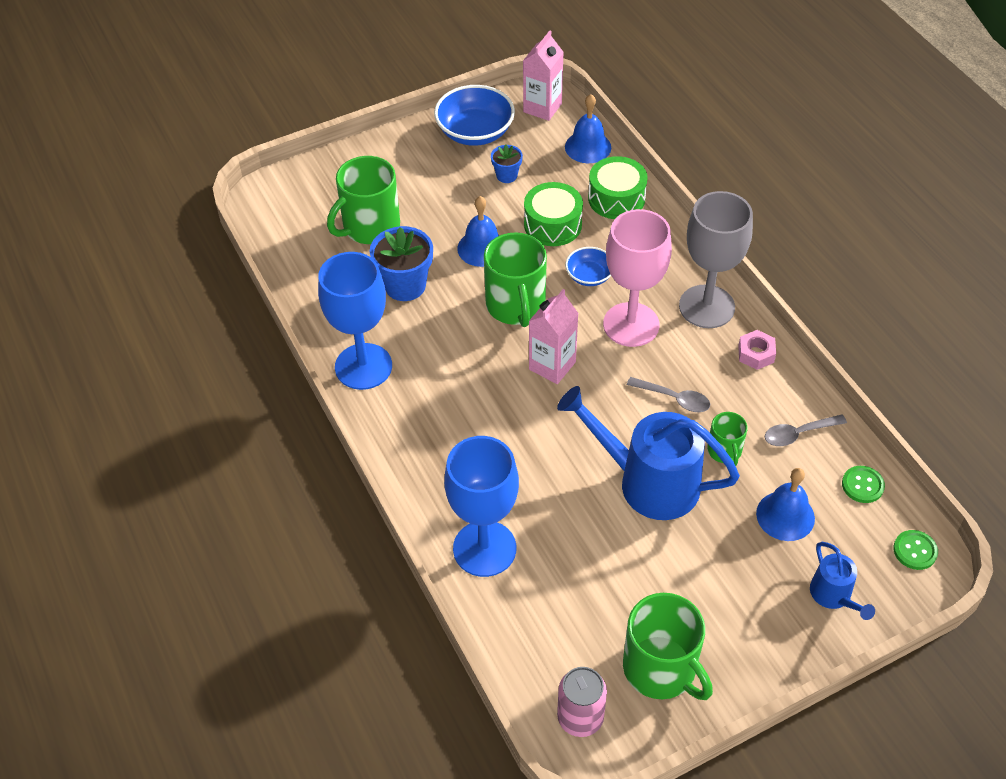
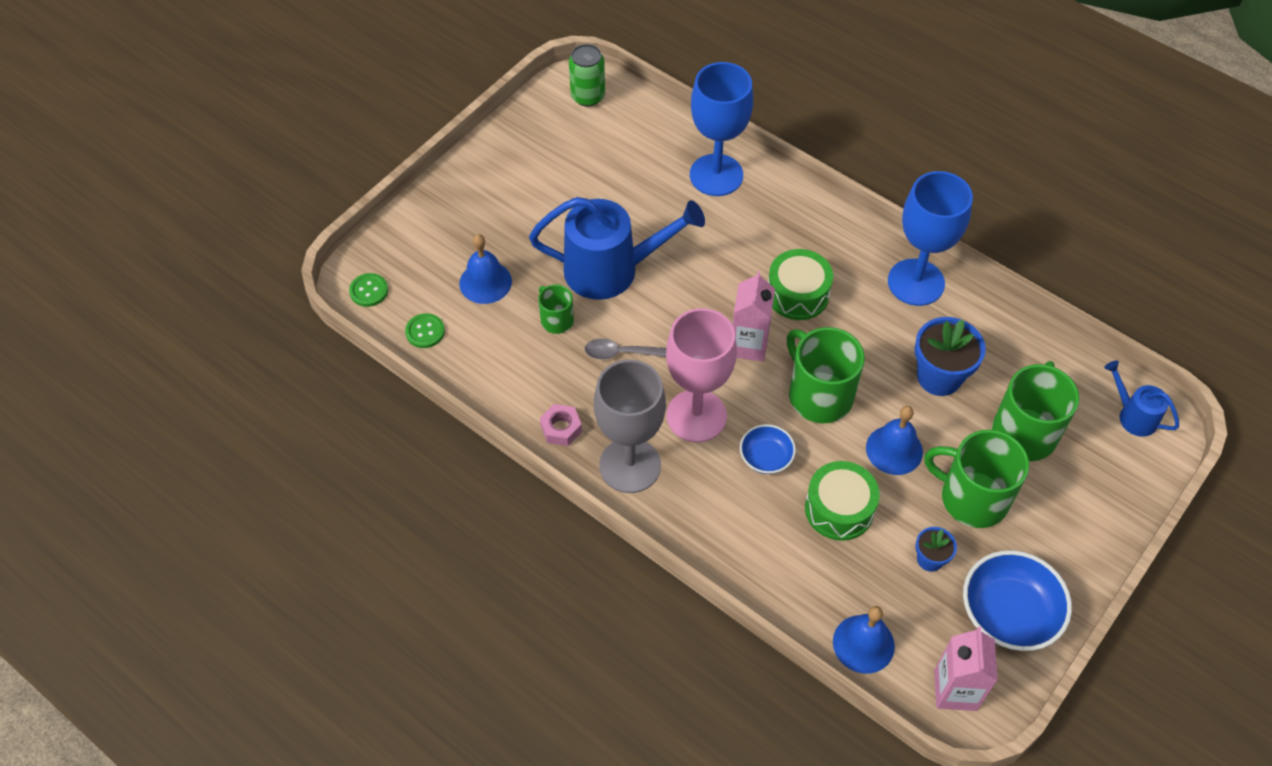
camera: 155 degrees right, 5 degrees up
(580, 717) = (588, 96): pink can -> green can
(616, 198) = (789, 574): green drum -> green drum (797, 294)
(661, 668) = (544, 142): green mug -> green mug (972, 498)
(798, 434) = (495, 359): grey spoon -> none
(834, 596) = (428, 233): blue watering can -> blue watering can (1133, 415)

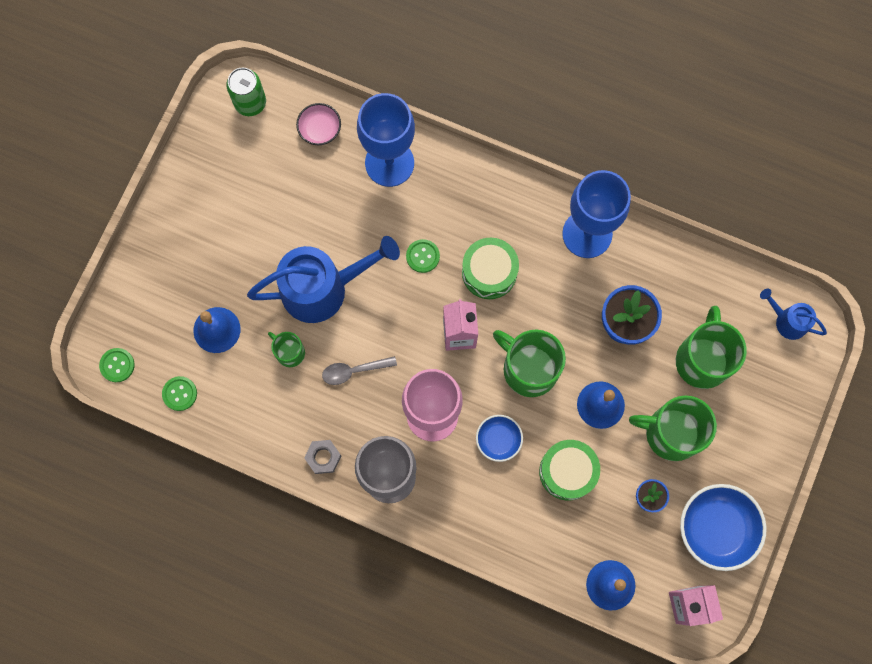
camera: 15 degrees left, 20 degrees up
(561, 428) = (323, 457): pink nut -> grey nut
(652, 132) = (320, 129): none -> pink bowl
(728, 264) = (422, 256): none -> green button

